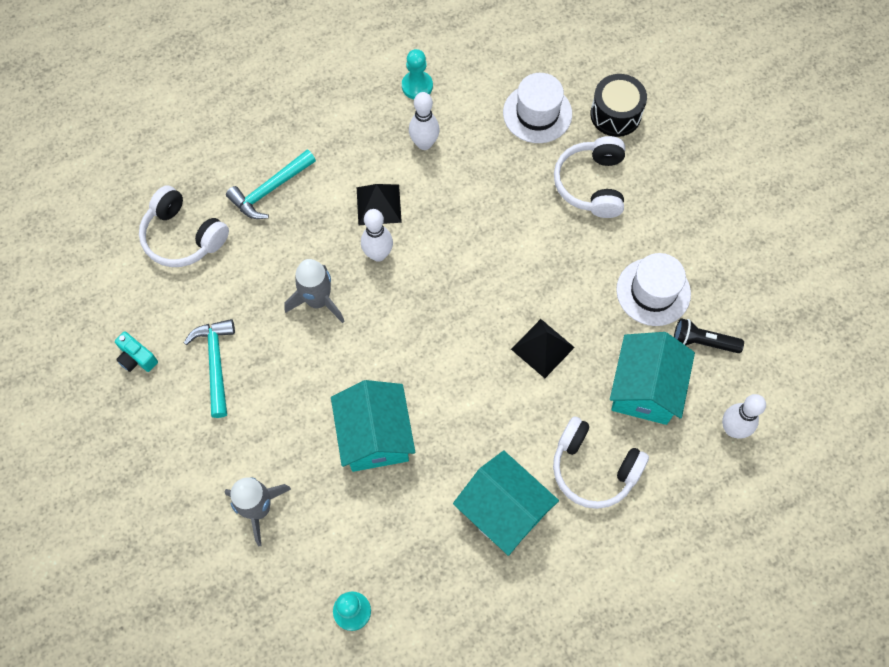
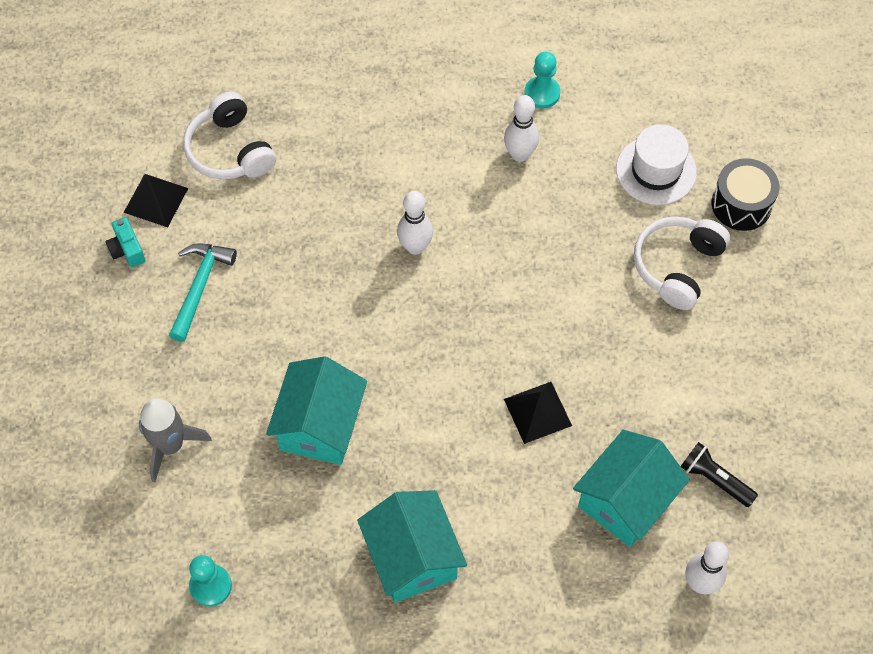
camera: 25 degrees right, 5 degrees down
(270, 190) = (338, 139): turquoise hammer -> none
(318, 301) = (331, 268): grey rocket -> none
(379, 204) = (441, 197): black pyramid -> black pyramid (156, 200)
(593, 468) = (528, 557): white headphones -> none
(653, 292) = (687, 404): white hat -> none

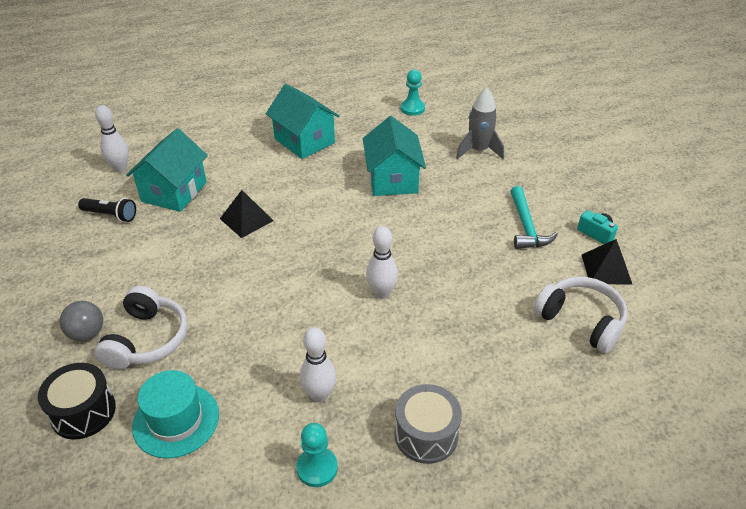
camera: 160 degrees right, 20 degrees down
(440, 92) = (426, 434): none -> grey drum
(656, 170) = (176, 420): white hat -> turquoise hat
(740, 293) = (87, 334): none -> grey ball

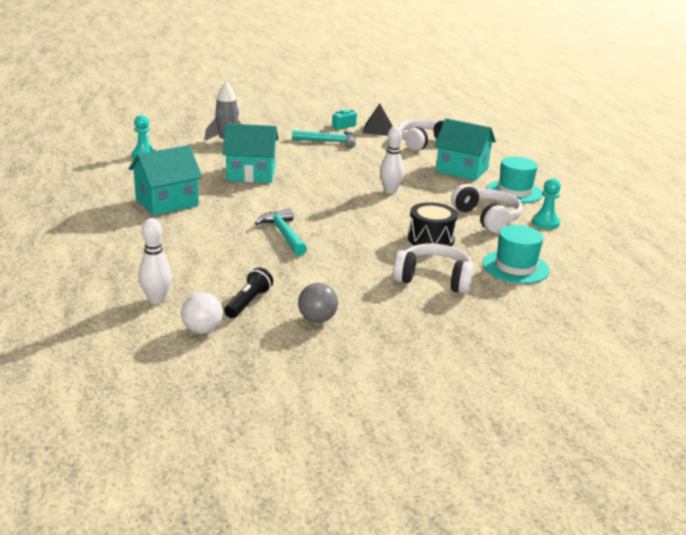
camera: 85 degrees left, 15 degrees down
(69, 198) = (202, 330): none -> white ball
(83, 412) = (513, 305): black drum -> black drum (431, 239)
(87, 334) = (425, 307): grey ball -> grey ball (317, 319)
(174, 192) = (221, 268): turquoise house -> turquoise house (461, 170)
(246, 219) = (283, 234): black pyramid -> turquoise hammer
(319, 395) = (487, 218): white bowling pin -> white headphones
(426, 434) = (514, 191): grey drum -> turquoise hat

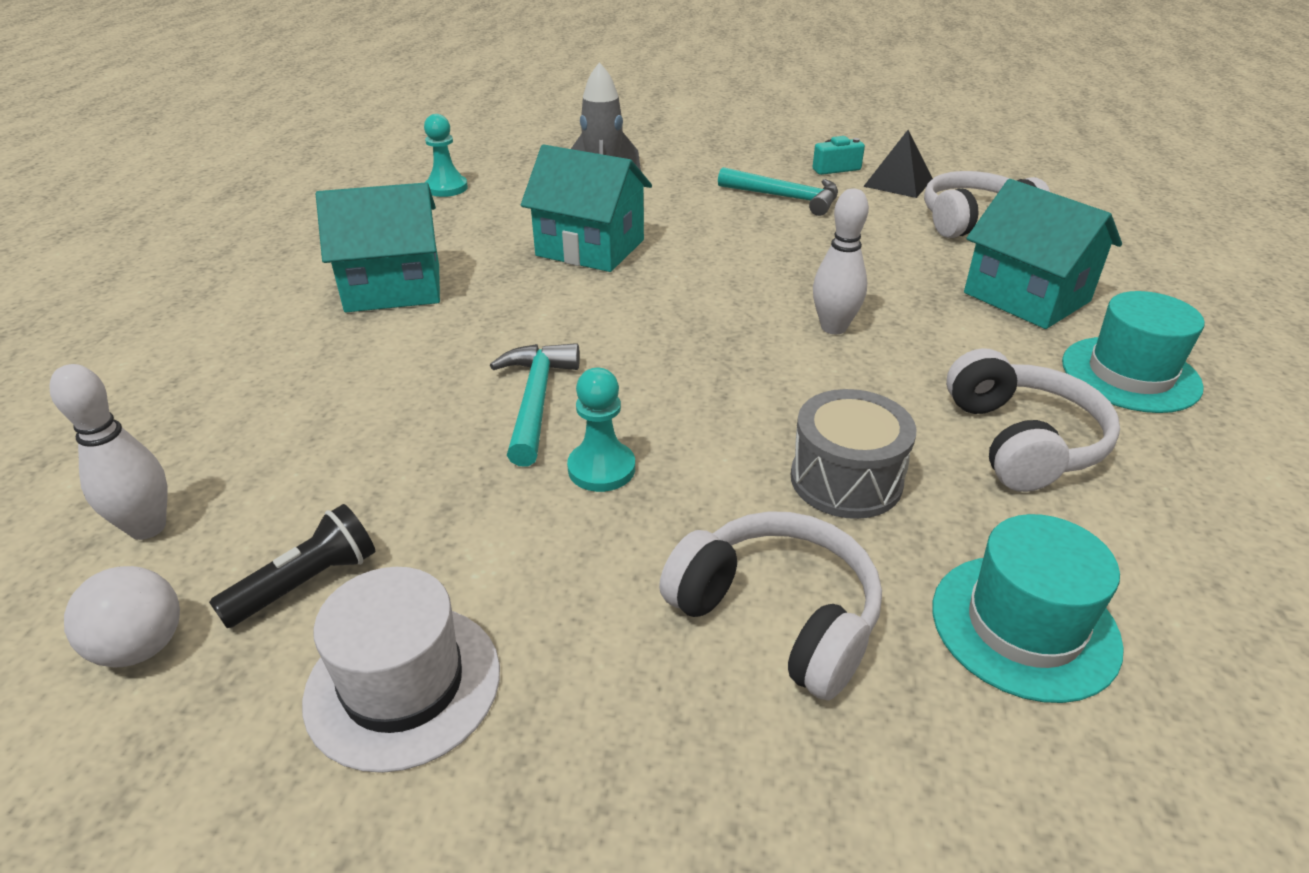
camera: 25 degrees right, 10 degrees up
(317, 319) = (403, 684): grey ball -> white hat
(431, 239) = (846, 479): black drum -> grey drum
(545, 223) = (1175, 485): turquoise pawn -> turquoise pawn (601, 469)

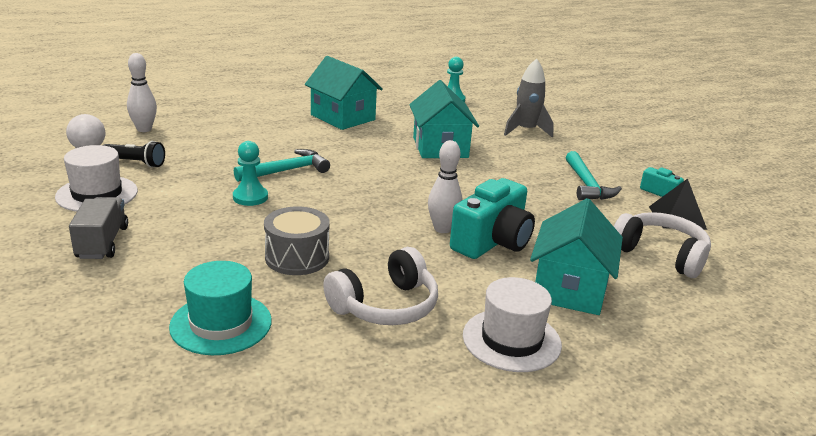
camera: 55 degrees right, 10 degrees down
(643, 726) = (102, 243): none -> grey truck
(777, 616) = (182, 258): white headphones -> none
(890, 305) = (492, 242): none -> turquoise camera
(1130, 374) = (511, 340): turquoise hat -> white hat

